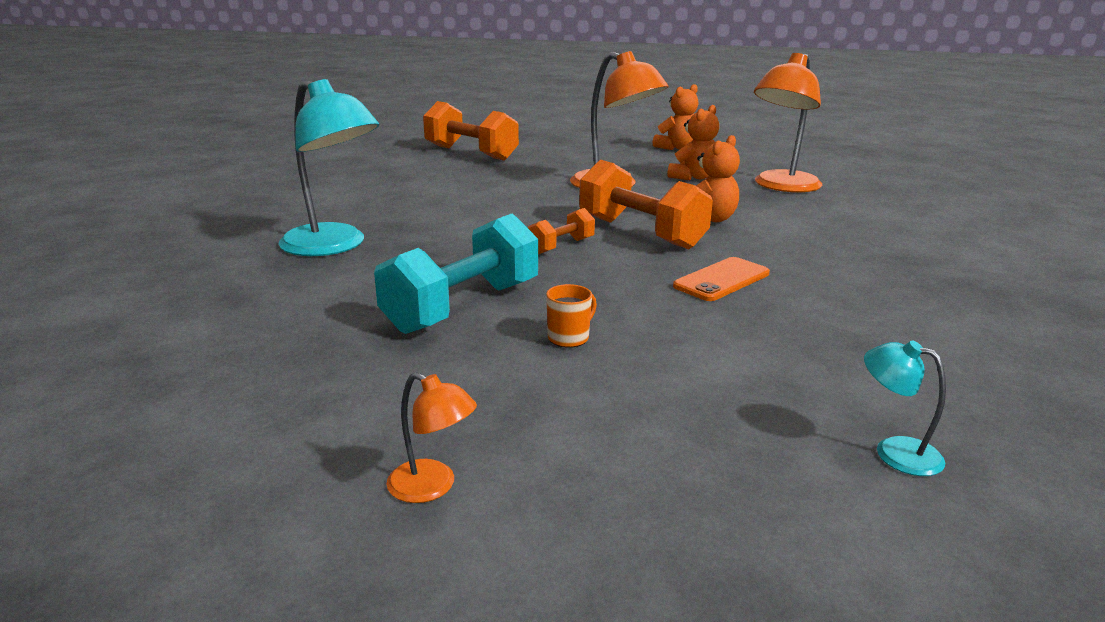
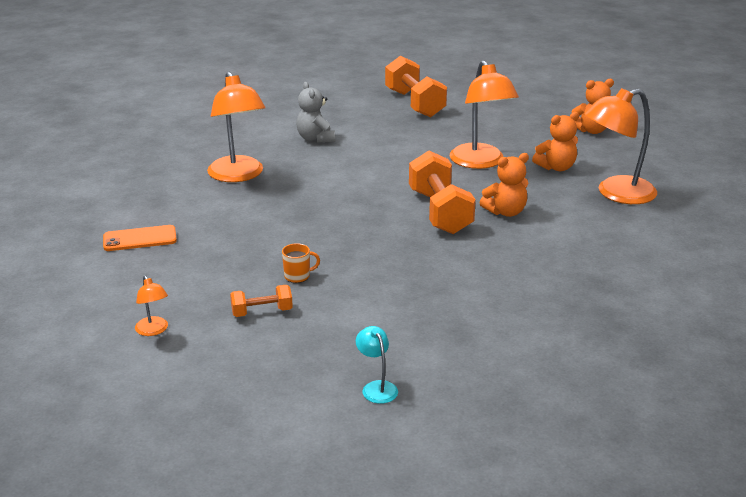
camera: 30 degrees right, 5 degrees up
(333, 246) = (238, 175): turquoise lamp -> orange lamp
(395, 196) = (316, 138): none -> grey teddy bear
(462, 307) = (264, 240): turquoise dumbbell -> none
(561, 246) = (372, 210): orange dumbbell -> orange dumbbell (262, 312)
(721, 280) = (440, 263): orange phone -> orange phone (140, 239)

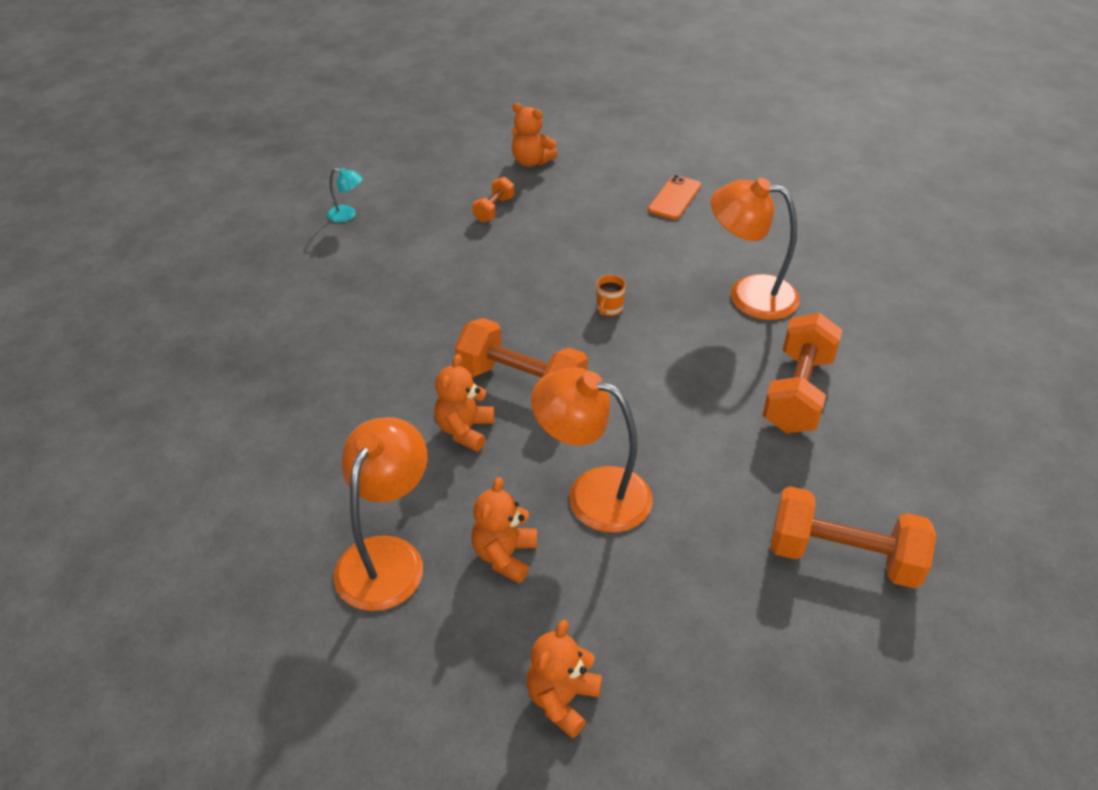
camera: 130 degrees right, 15 degrees up
(153, 330) = (531, 161): orange lamp -> orange teddy bear
(298, 276) = (519, 245): orange mug -> orange mug (609, 309)
(316, 138) = (797, 393): grey teddy bear -> orange dumbbell

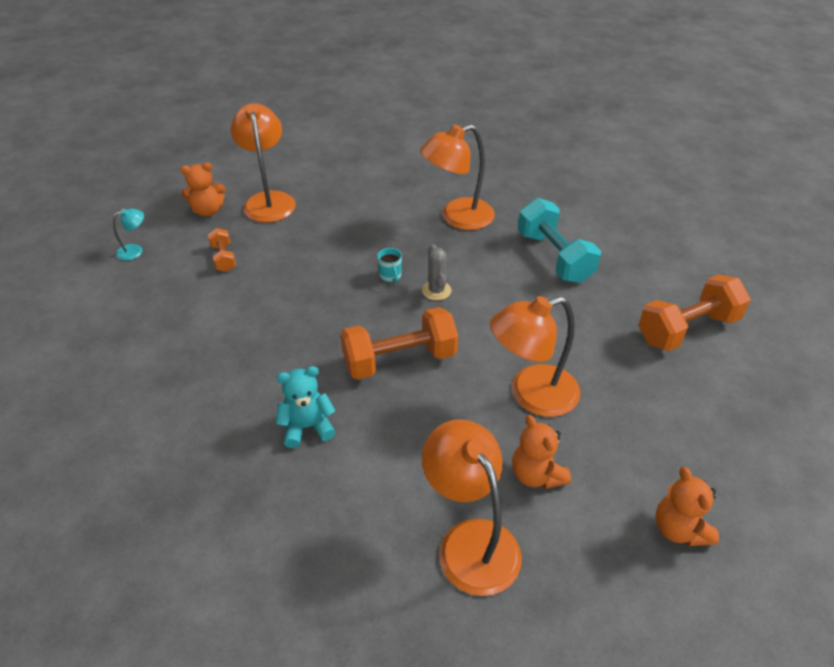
camera: 45 degrees left, 0 degrees up
(347, 215) = (106, 329): turquoise lamp -> turquoise lamp (135, 250)
(386, 383) = (307, 427): none -> turquoise teddy bear
(465, 430) = (405, 417): orange teddy bear -> none
(592, 179) = (269, 200): none -> orange lamp
(609, 309) = (390, 276): orange mug -> turquoise mug
(633, 347) = (436, 290): none -> grey cactus
(674, 198) = (338, 184): orange phone -> none
(797, 393) = (554, 257): orange dumbbell -> turquoise dumbbell

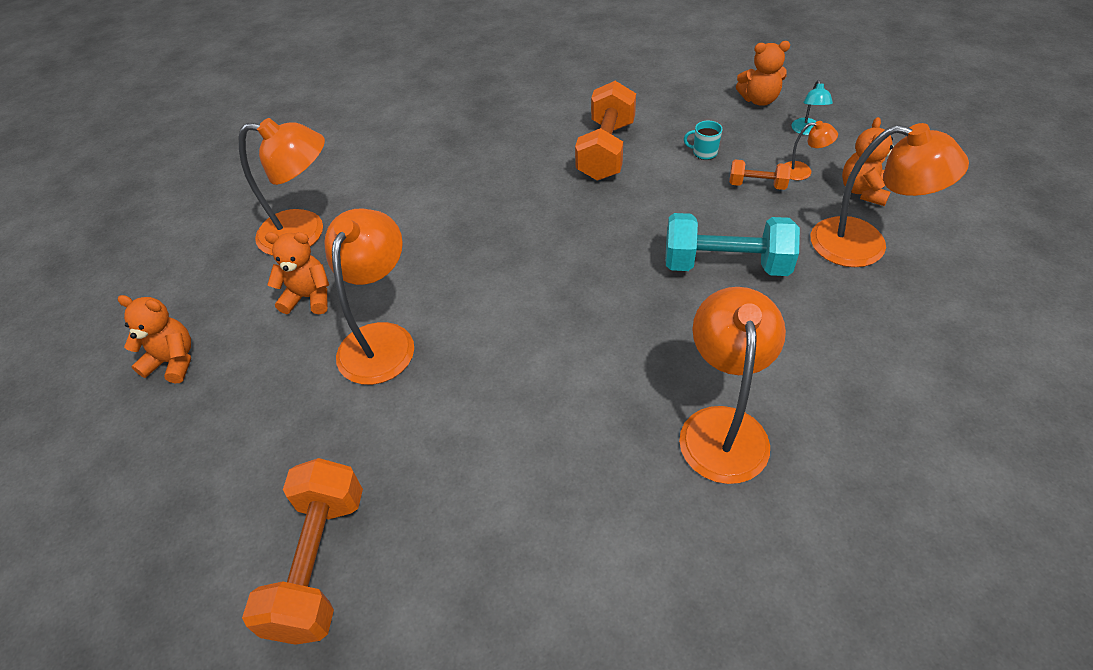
camera: 125 degrees right, 5 degrees up
(91, 287) = (759, 100): none -> orange teddy bear
(195, 241) = (802, 171): none -> orange lamp
(307, 427) = (484, 183): turquoise teddy bear -> none
(390, 276) = (638, 303): turquoise mug -> turquoise mug (704, 153)
(399, 360) = (508, 263): orange dumbbell -> orange dumbbell (606, 150)
(436, 290) = (585, 334): grey cactus -> none
(554, 257) = (560, 497): turquoise dumbbell -> turquoise dumbbell (725, 265)

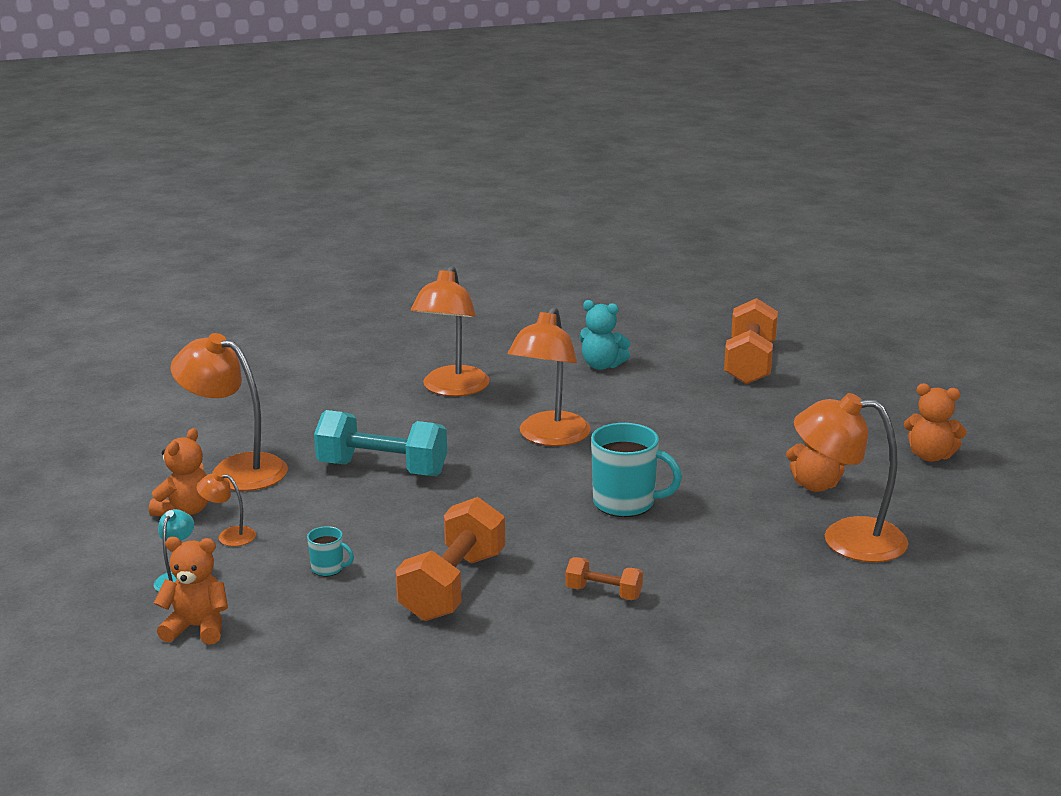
camera: 175 degrees left, 25 degrees down
(381, 339) = (730, 452): orange lamp -> orange lamp (549, 437)
(486, 250) = (626, 503): none -> turquoise mug
(536, 524) = (602, 365): none -> turquoise teddy bear
(757, 185) = (294, 528): orange dumbbell -> orange dumbbell (603, 593)

